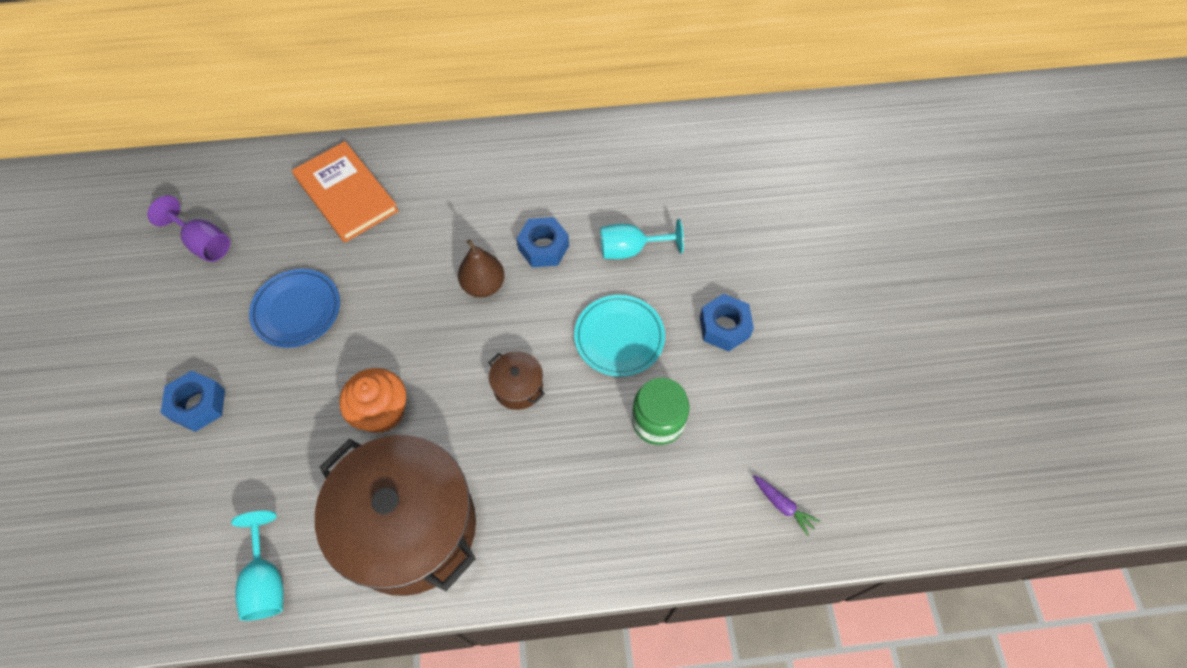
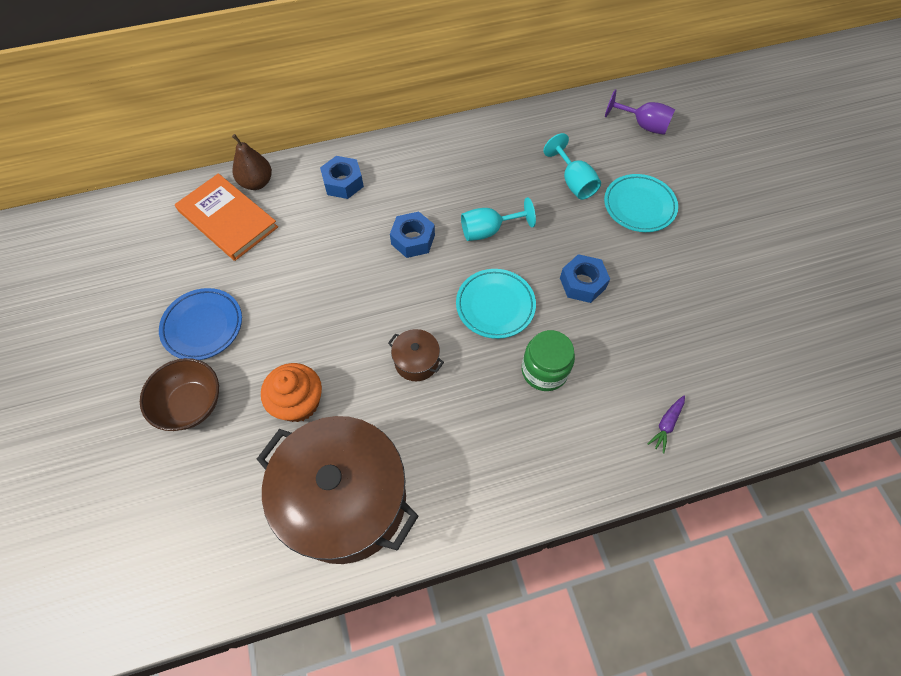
camera: 10 degrees left, 0 degrees up
(198, 405) = (126, 424): blue nut -> blue nut (343, 183)
(204, 243) = (104, 280): purple goblet -> purple goblet (643, 125)
(266, 580) = (222, 572): turquoise goblet -> turquoise goblet (573, 182)
(269, 394) = (191, 404): none -> brown bowl
(483, 285) = (367, 279): brown pear -> brown pear (257, 182)
(782, 506) = (666, 425): purple carrot -> purple carrot turned 90 degrees clockwise
(811, 246) = (639, 206): none -> turquoise plate

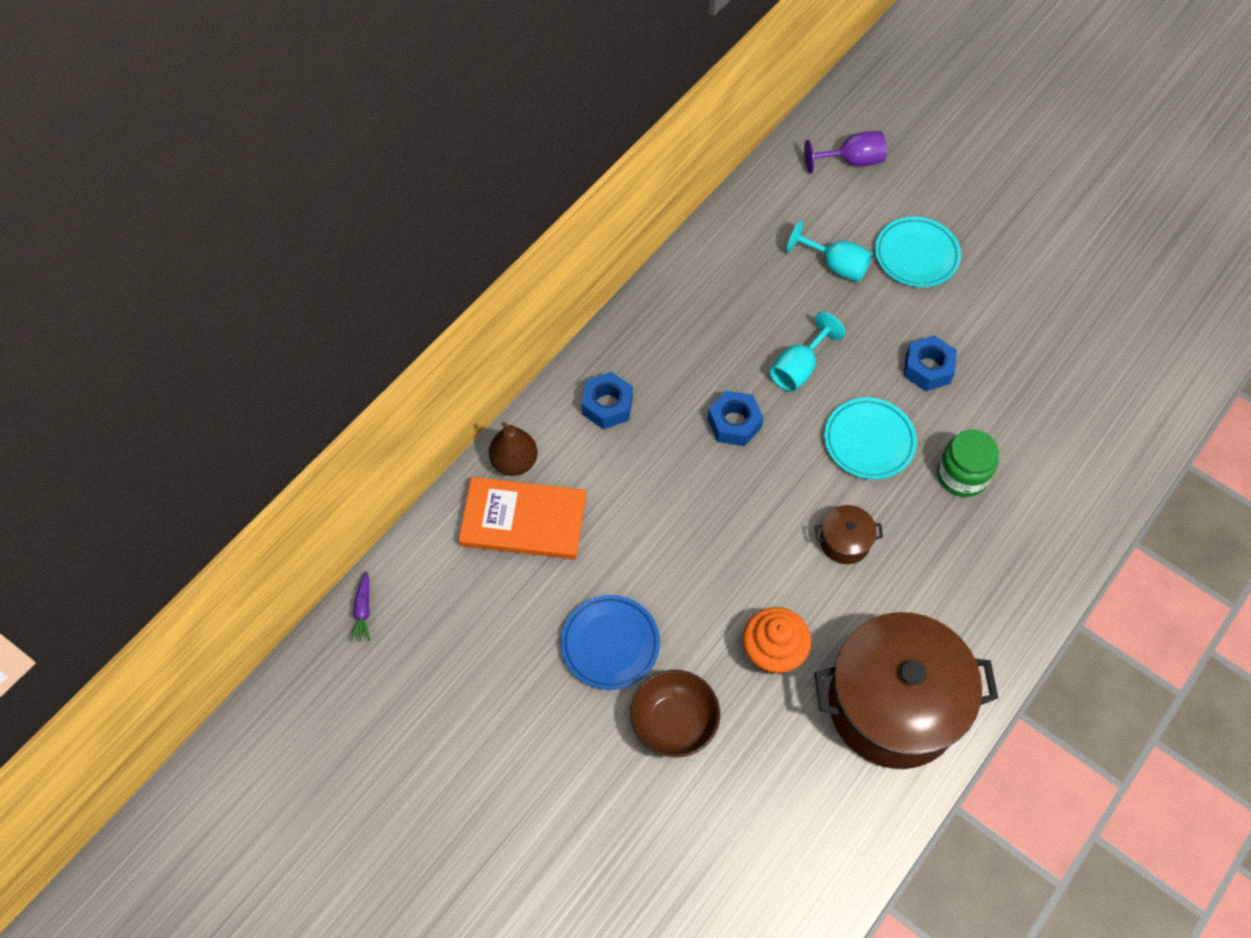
camera: 35 degrees left, 0 degrees up
(666, 425) = (1097, 457): purple carrot -> purple carrot (363, 610)

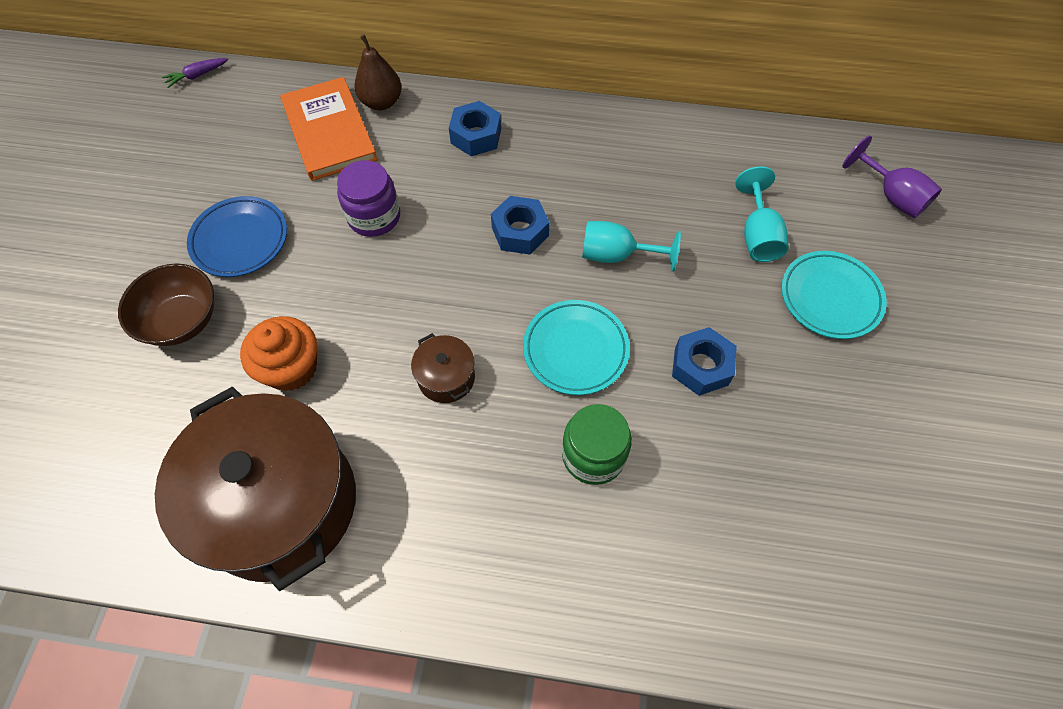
camera: 60 degrees right, 0 degrees up
(650, 525) = (374, 217): none -> purple jar

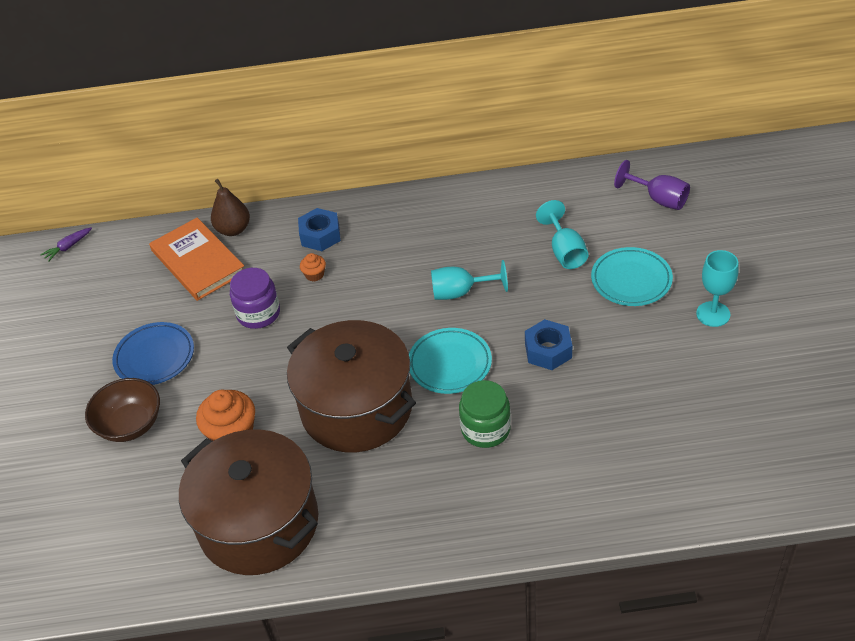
camera: 10 degrees left, 15 degrees down
(446, 377) = (356, 408): brown pot -> brown pot, size x2.46
(453, 184) = (314, 275): none -> orange cupcake
(520, 232) = (379, 295): blue nut -> none
(924, 375) = (713, 314): none -> turquoise goblet

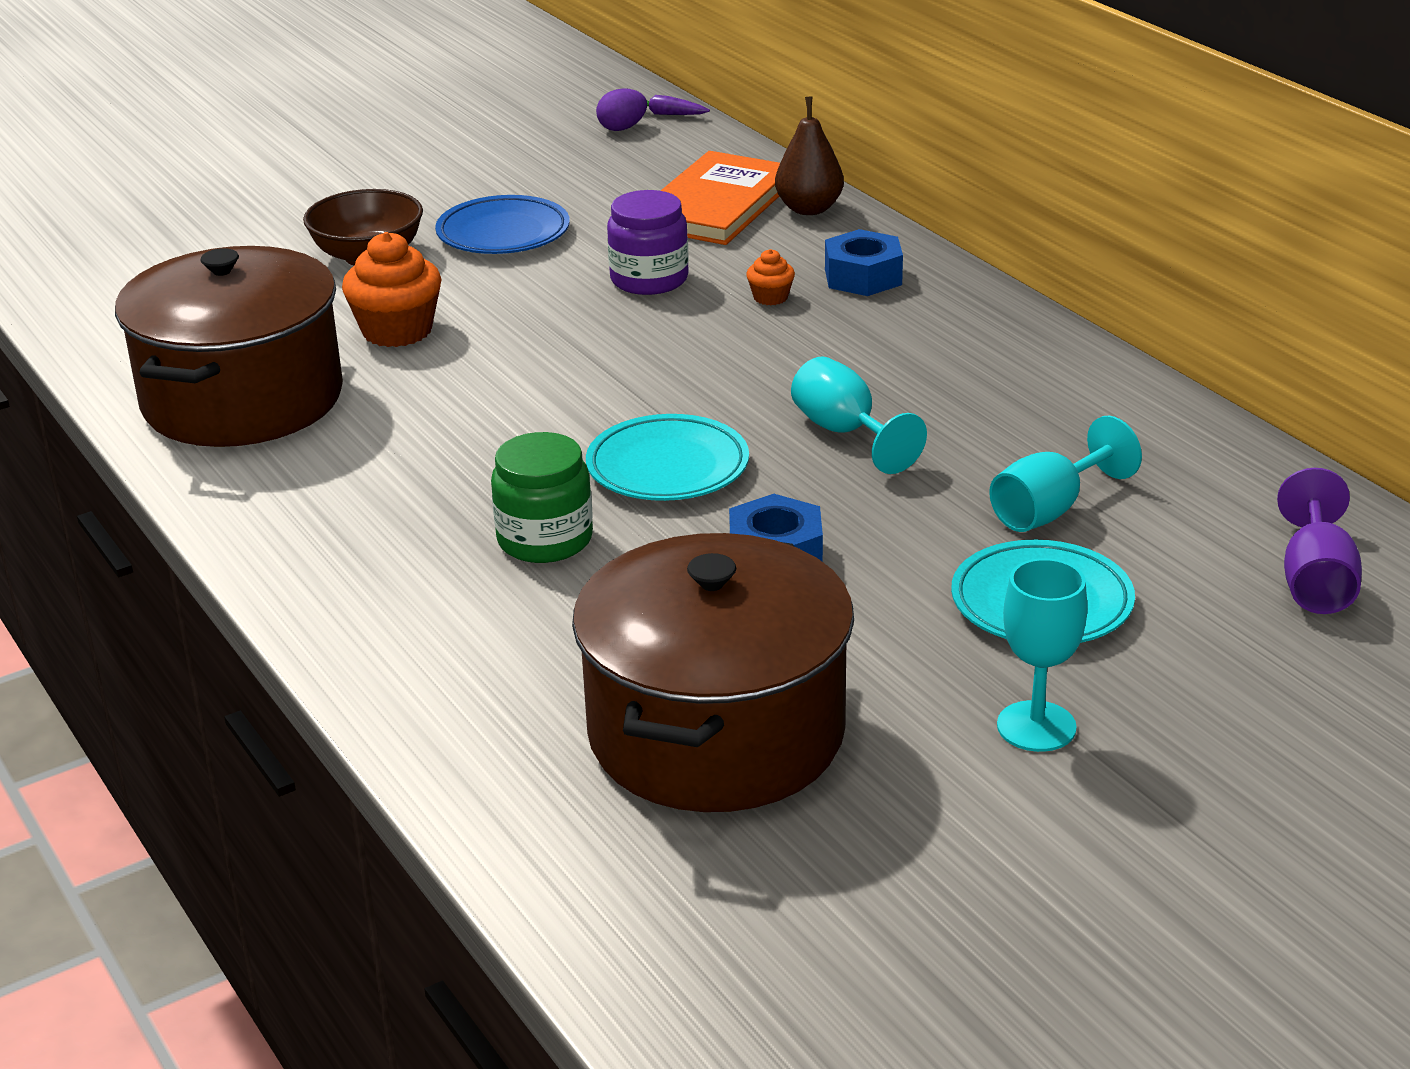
camera: 60 degrees right, 15 degrees down
(69, 269) = (622, 128): none -> purple egg
(356, 408) = (512, 412): brown pot -> brown pot (716, 734)

